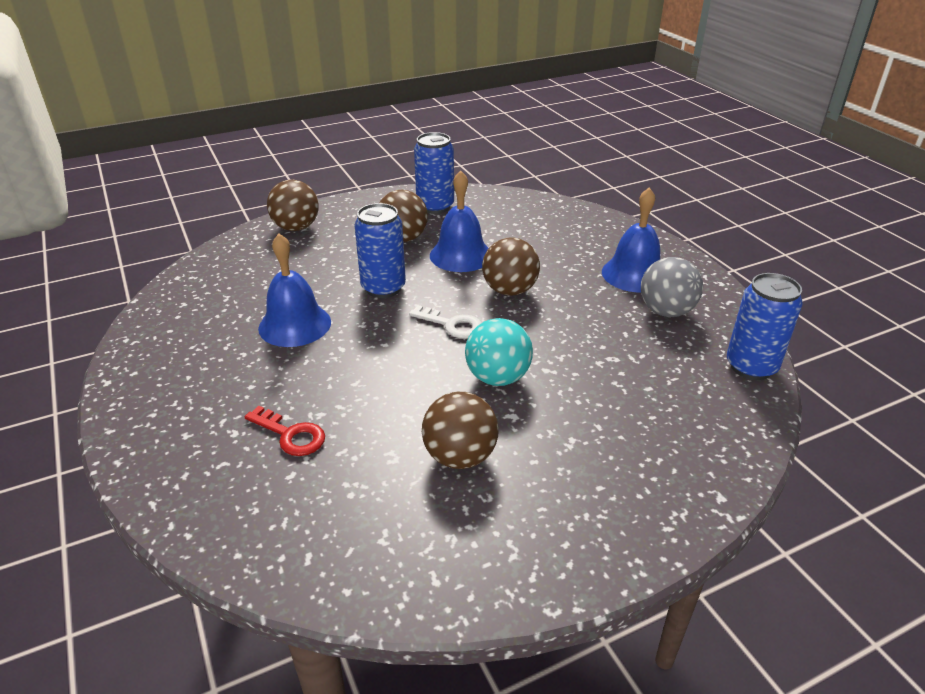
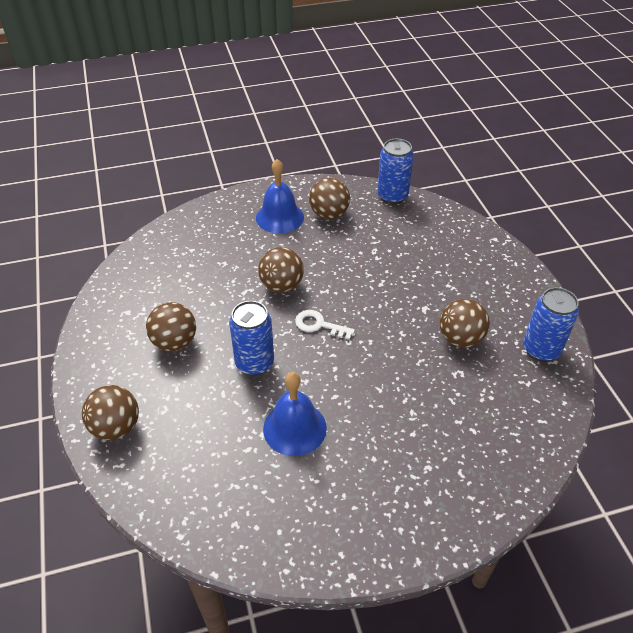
camera: 80 degrees left, 10 degrees up
(291, 435) = (434, 430): red key -> none
(435, 206) = (123, 313): blue can -> blue can (541, 349)
(452, 325) = (319, 325): white key -> white key turned 105 degrees counterclockwise
(460, 255) = (219, 307): blue bell -> none
(497, 377) = (386, 309): turquoise ball -> none
(666, 311) = (329, 214): grey ball -> brown ball

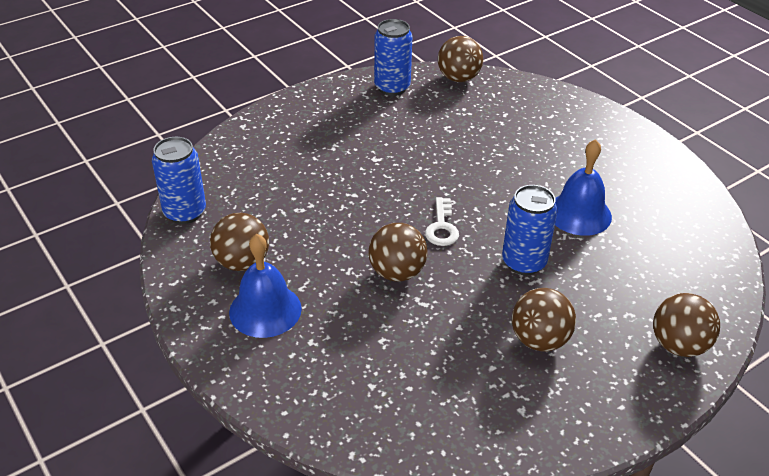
camera: 110 degrees left, 5 degrees down
(460, 339) = (405, 132): brown ball -> brown ball (458, 78)

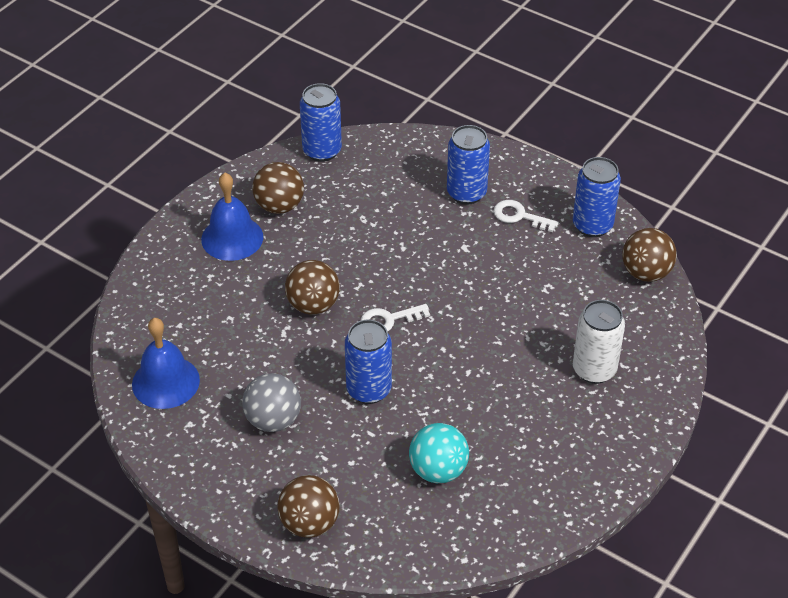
camera: 70 degrees right, 5 degrees up
(310, 140) = (466, 193): none -> blue can
(357, 119) = (519, 216): none -> white key
(539, 340) = (273, 420): brown ball -> grey ball
(550, 131) = (594, 370): none -> white can
(579, 213) = (463, 419): blue bell -> blue bell (165, 382)
(634, 244) = (438, 470): none -> turquoise ball

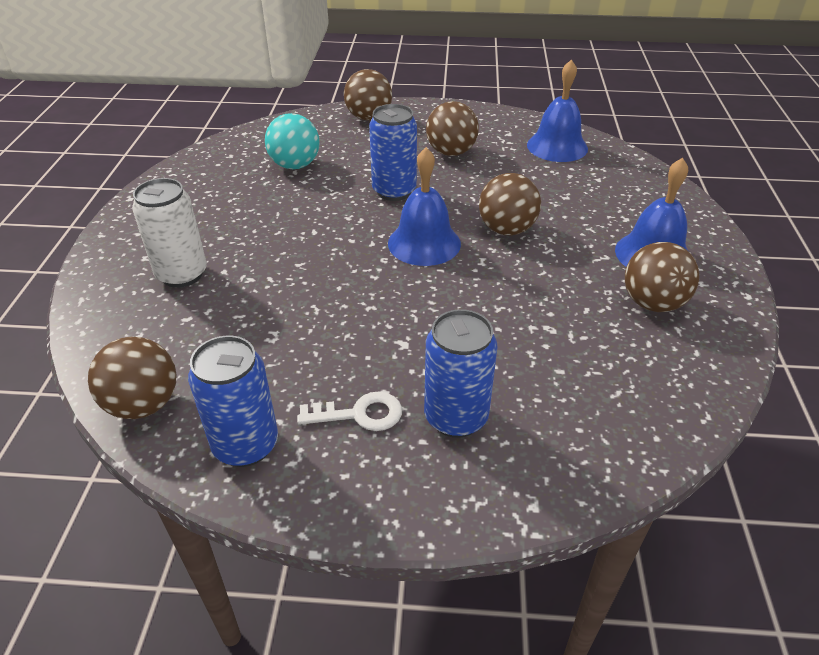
camera: 150 degrees right, 5 degrees down
(273, 420) = (451, 152): grey ball -> brown ball
(322, 151) = (697, 394): blue can -> none
(388, 320) = (424, 243): white key -> blue bell

